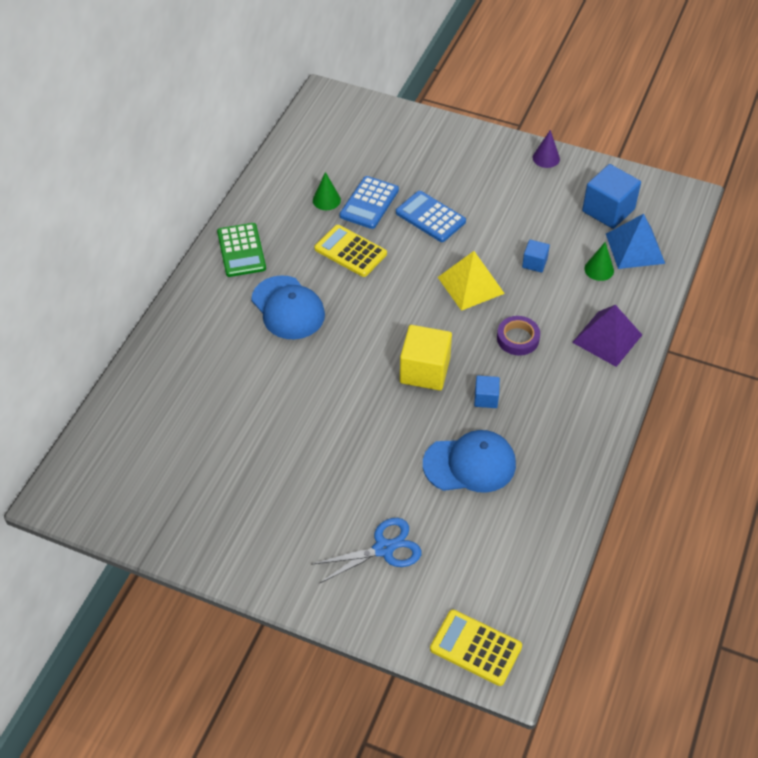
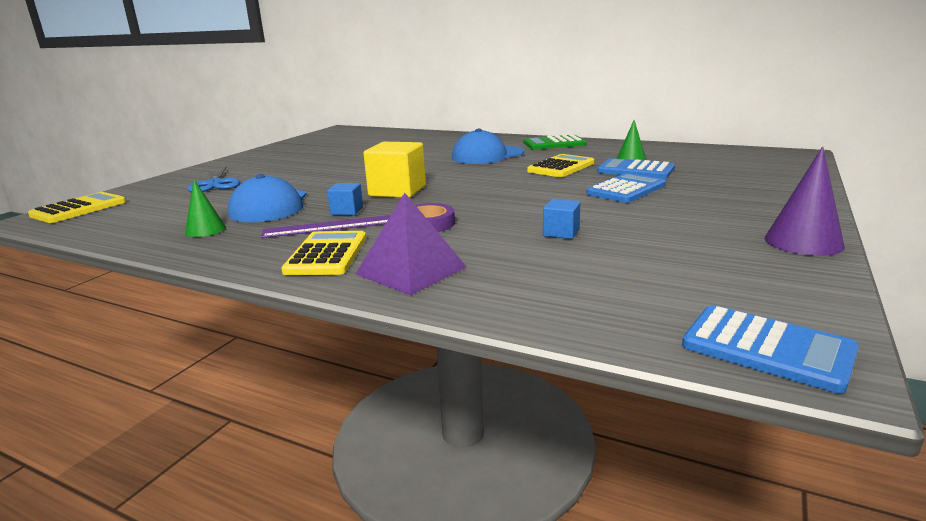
camera: 95 degrees right, 30 degrees down
(471, 285) = (517, 205): yellow pyramid -> none
(526, 402) = (329, 227): none -> purple ruler
(546, 158) = (803, 242): purple cone -> purple cone, size x1.53
(585, 390) = (327, 254): none -> yellow calculator
(599, 269) = (555, 270): green cone -> green cone (205, 230)
(608, 210) = (706, 282): blue cube -> none
(635, 248) = (615, 299): blue pyramid -> none
(675, 207) = (767, 348): none -> blue calculator

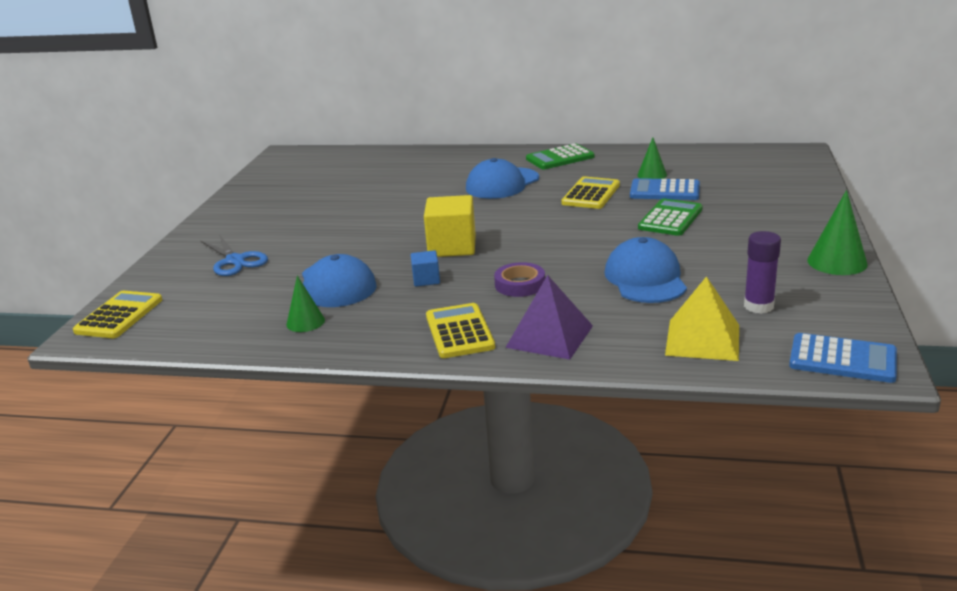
camera: 15 degrees left, 5 degrees up
(329, 227) = (429, 300): purple ruler -> none
(561, 233) = (645, 278): blue cube -> blue cap
(583, 297) = (703, 339): none -> yellow pyramid
(626, 189) = (670, 218): blue calculator -> green calculator
(677, 272) = (758, 306): none -> purple glue stick
(803, 242) = (837, 262): purple cone -> green cone

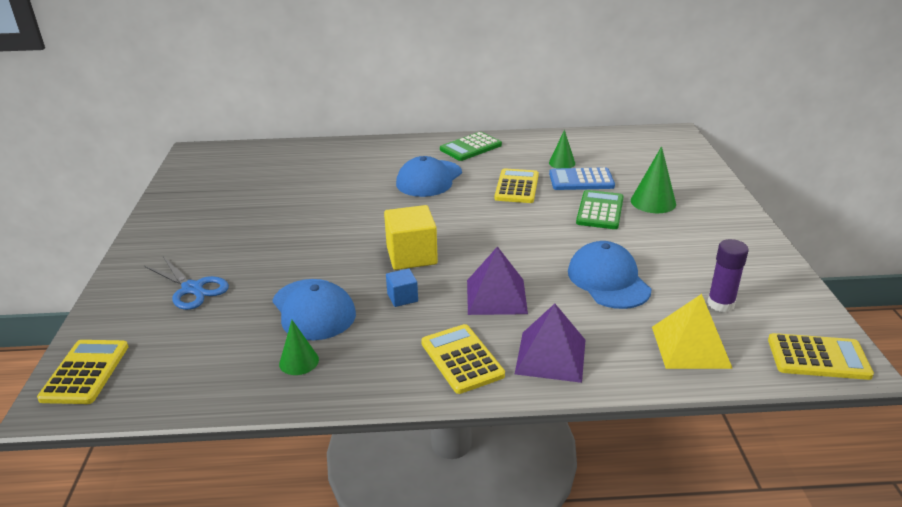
camera: 15 degrees left, 5 degrees up
(520, 284) = (496, 296): purple tape -> purple pyramid
(837, 262) = (762, 250): green cone -> green cone (653, 202)
(842, 359) = (818, 357): blue calculator -> yellow calculator

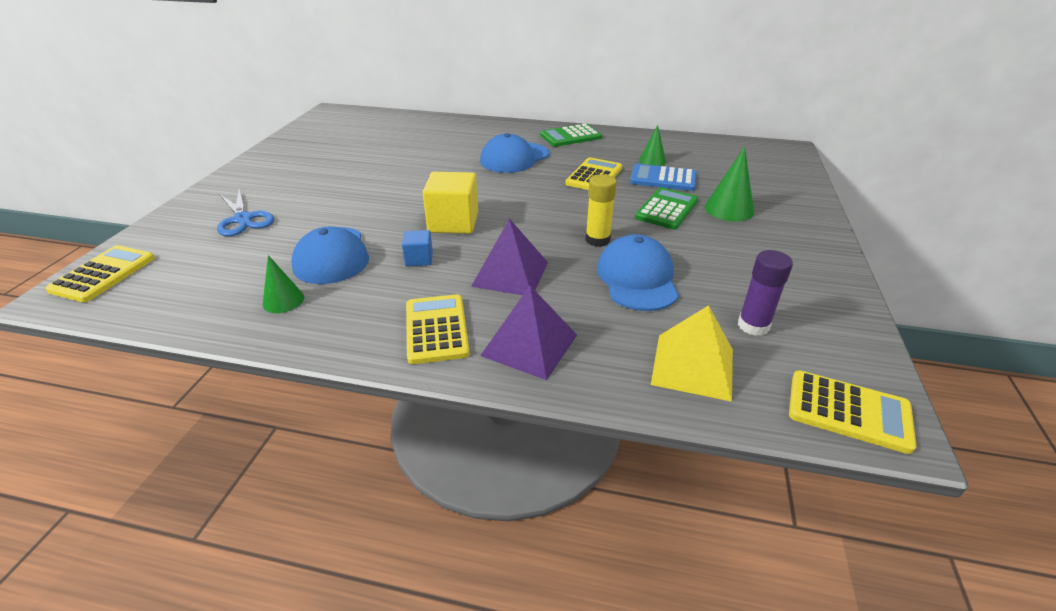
camera: 15 degrees right, 5 degrees up
(555, 250) = (597, 240): none -> yellow glue stick

